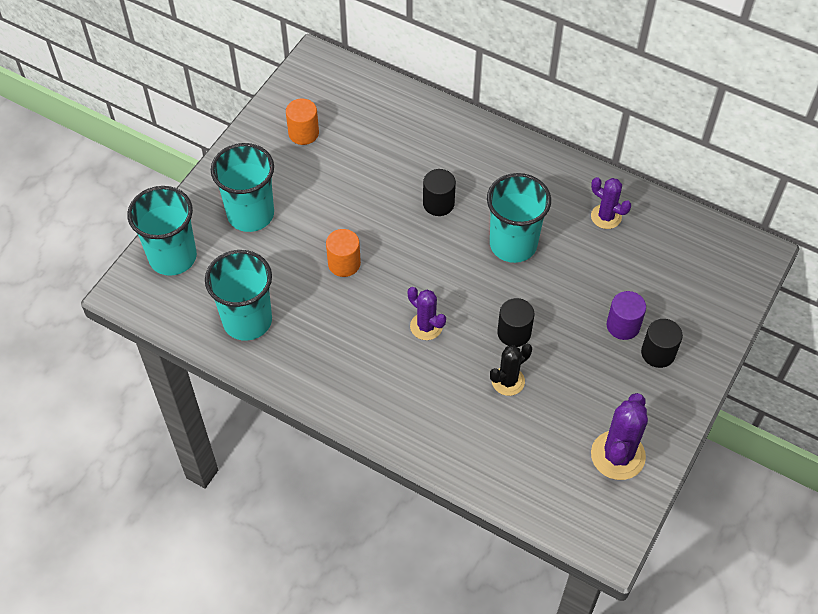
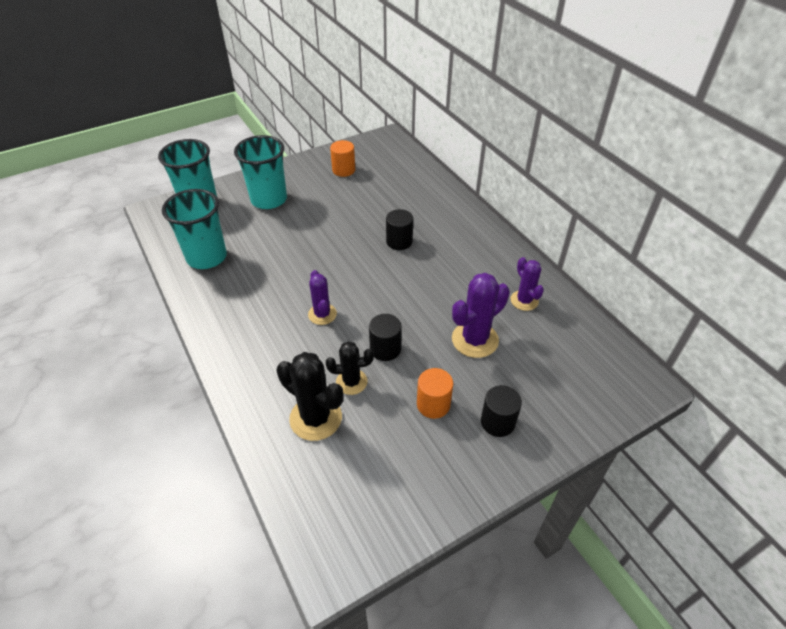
camera: 30 degrees right, 10 degrees down
(344, 263) = (301, 250): orange cylinder -> orange cylinder (433, 404)
(503, 431) = (316, 418): none -> black cactus
(513, 244) = (434, 289): turquoise cup -> none
(618, 455) = (398, 491): purple cactus -> purple cactus (475, 340)
(623, 325) = (481, 385): purple cylinder -> none

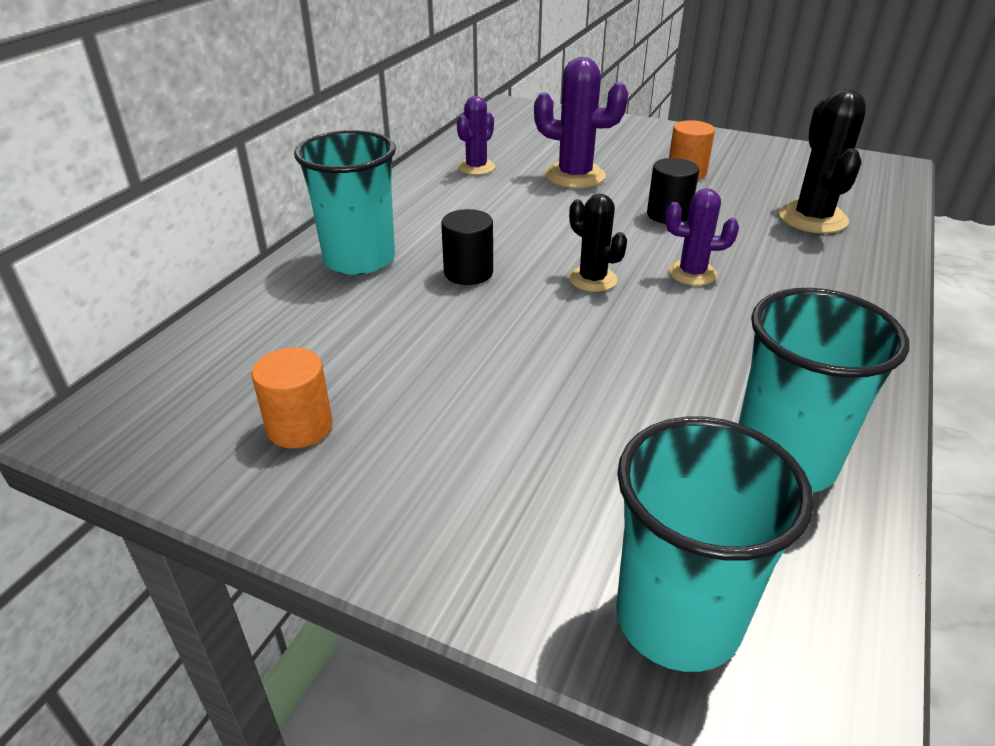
camera: 125 degrees left, 10 degrees down
(269, 199) = (521, 485): turquoise cup -> turquoise cup (359, 259)
(322, 314) = (692, 273): purple cactus -> purple cactus turned 60 degrees clockwise
(351, 382) = (741, 217): black cactus -> black cactus (592, 279)
(497, 422) = (652, 145): black cylinder -> none

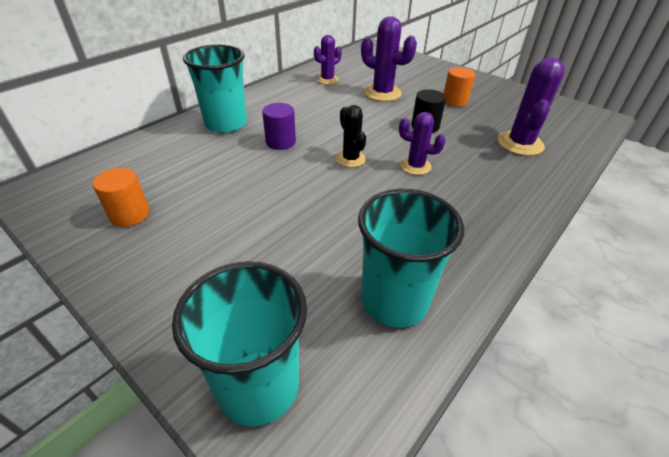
camera: 15 degrees right, 5 degrees up
(468, 273) = (280, 142): black cylinder -> purple cylinder
(812, 218) = (520, 144): black cactus -> purple cactus

